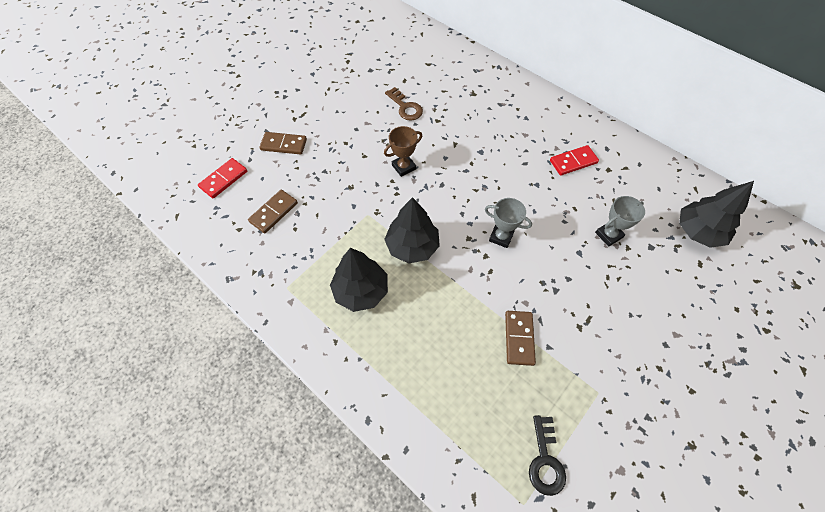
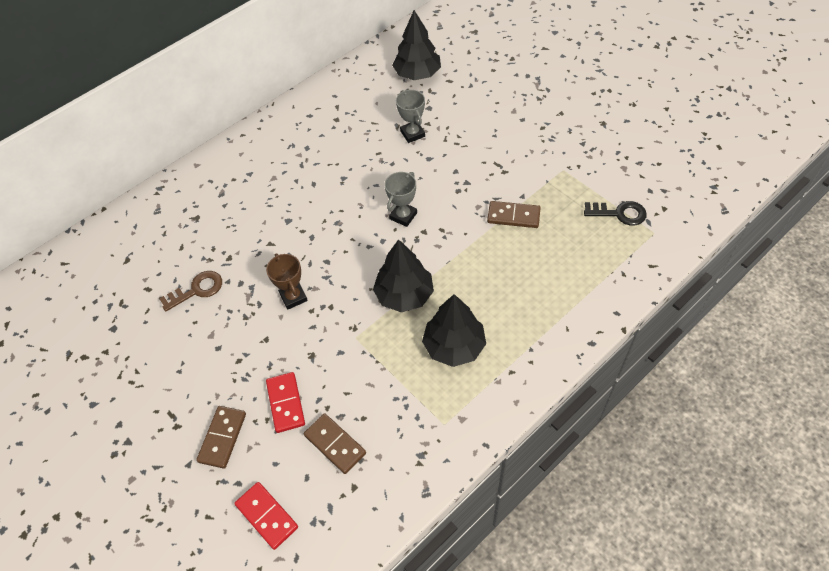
camera: 80 degrees left, 5 degrees down
(573, 162) = (320, 144): red domino -> red domino (285, 403)

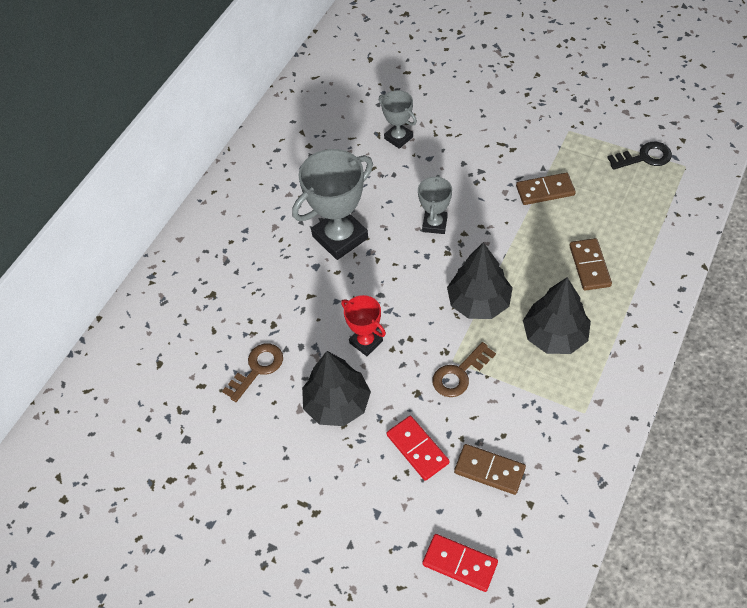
camera: 20 degrees left, 0 degrees up
(222, 438) = (371, 506): brown domino -> brown domino (589, 266)
(293, 297) = (366, 342): brown trophy -> red trophy
(320, 203) = (340, 237): none -> grey trophy
(355, 351) = (459, 374): none -> brown key
(417, 74) = (370, 74): black tree -> black tree (337, 404)

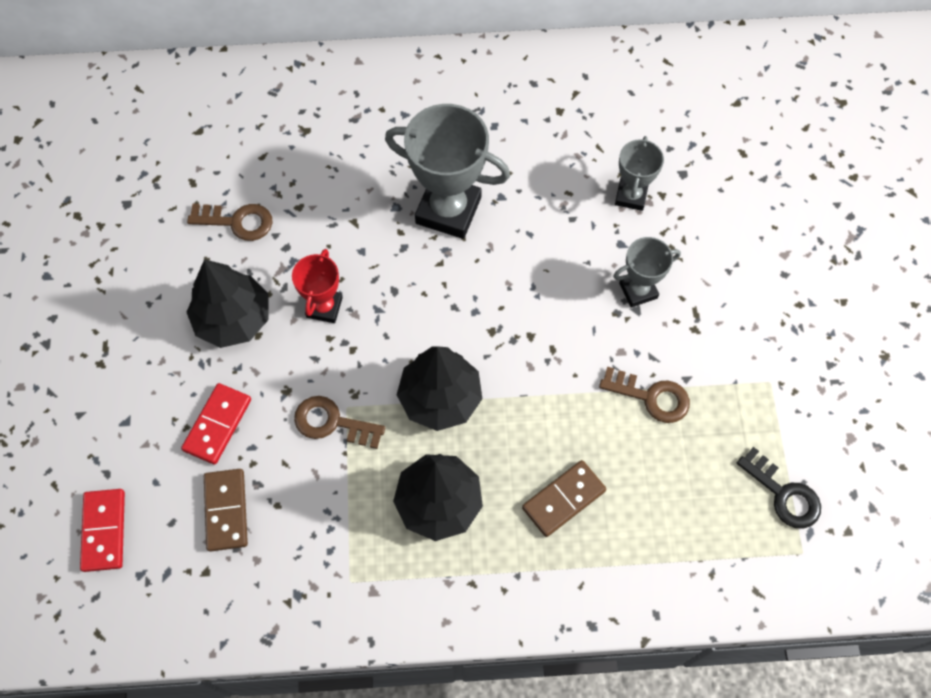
camera: 55 degrees right, 10 degrees up
(435, 224) = (524, 298): grey trophy -> grey trophy (638, 290)
(545, 190) = (651, 397): brown domino -> brown key

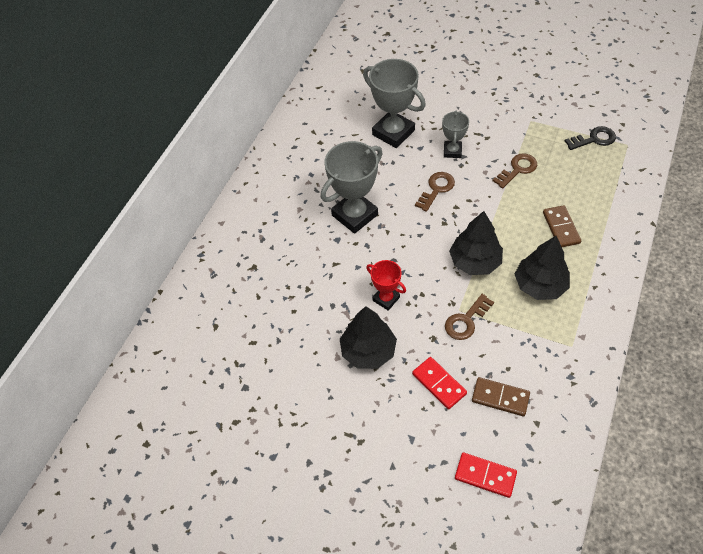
camera: 60 degrees left, 10 degrees down
(237, 221) = (298, 326): brown key -> brown key (436, 189)
(631, 196) = (393, 132): grey trophy -> grey trophy, size x1.81

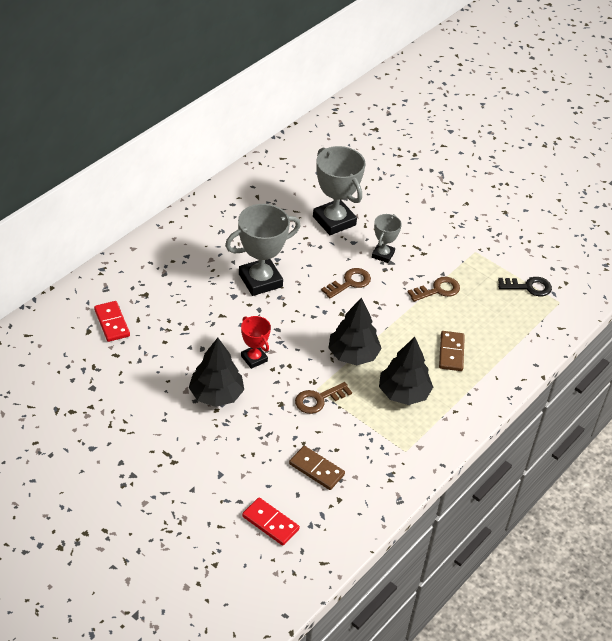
camera: 10 degrees right, 10 degrees down
(439, 384) = (266, 441): red domino -> red domino (112, 323)

